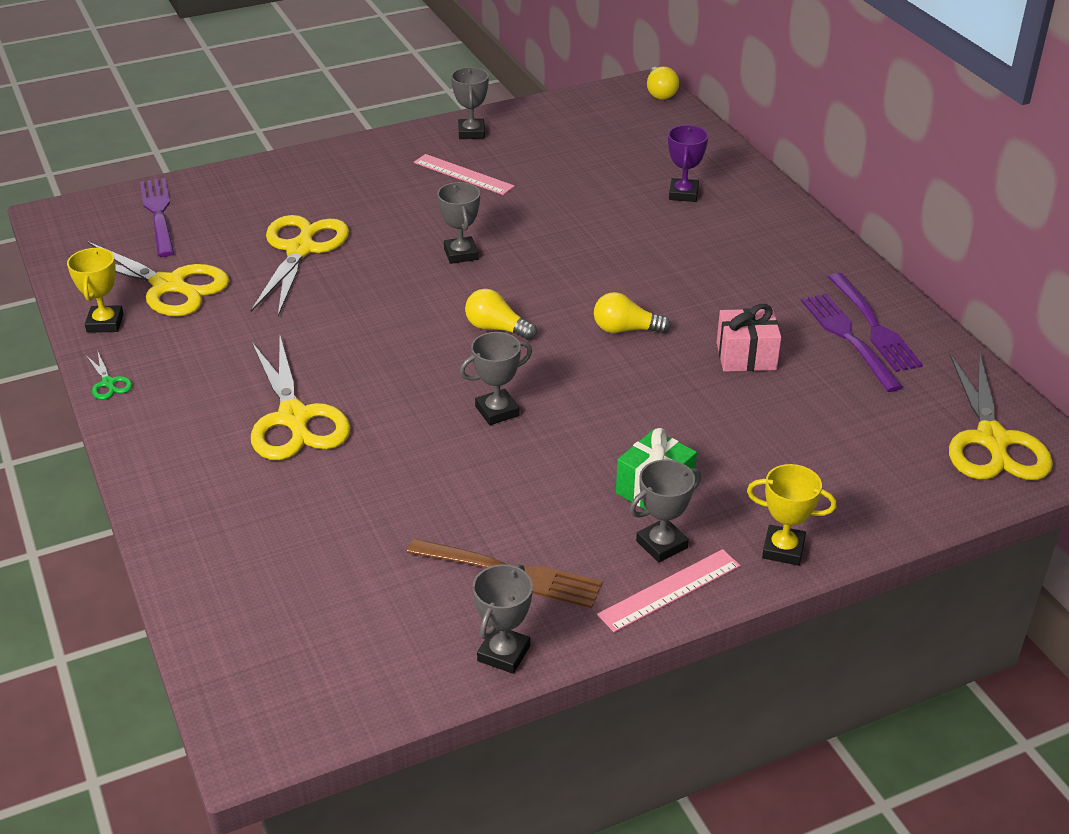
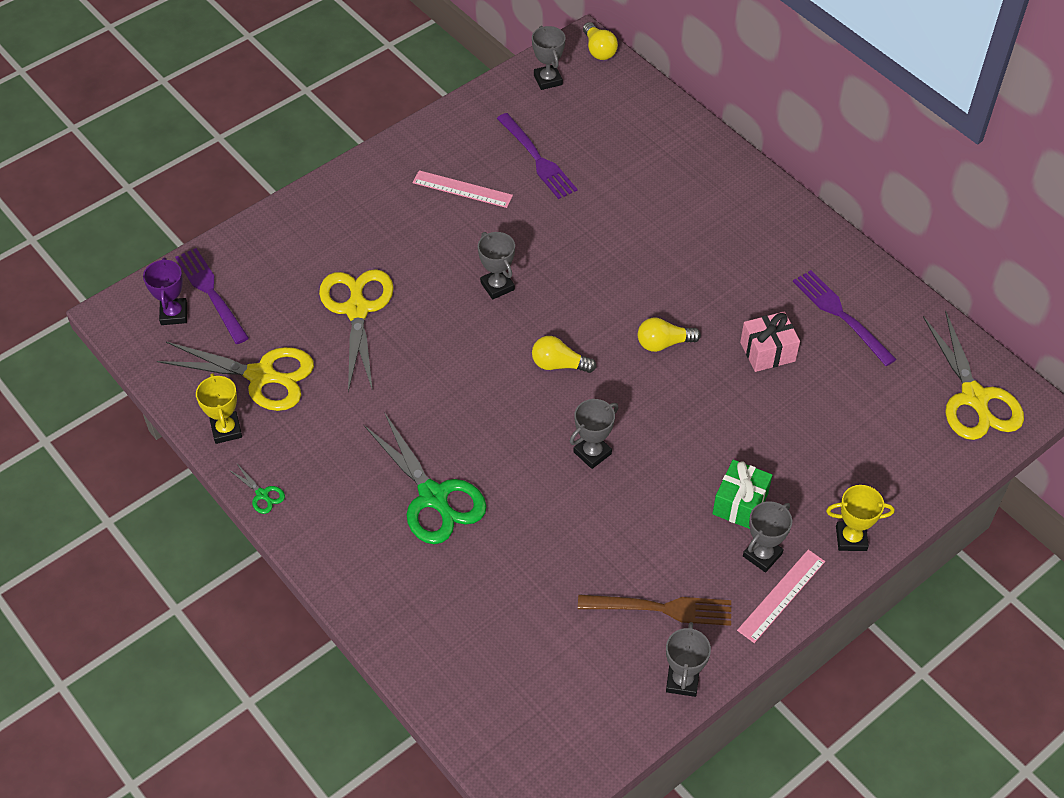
camera: 15 degrees left, 15 degrees up
(294, 418) = (433, 497): yellow scissors -> green scissors
(471, 132) = (449, 134): grey trophy -> grey trophy (548, 80)
(683, 194) = (660, 176): purple trophy -> purple trophy (174, 314)
(873, 326) = (857, 297): purple fork -> purple fork (537, 159)

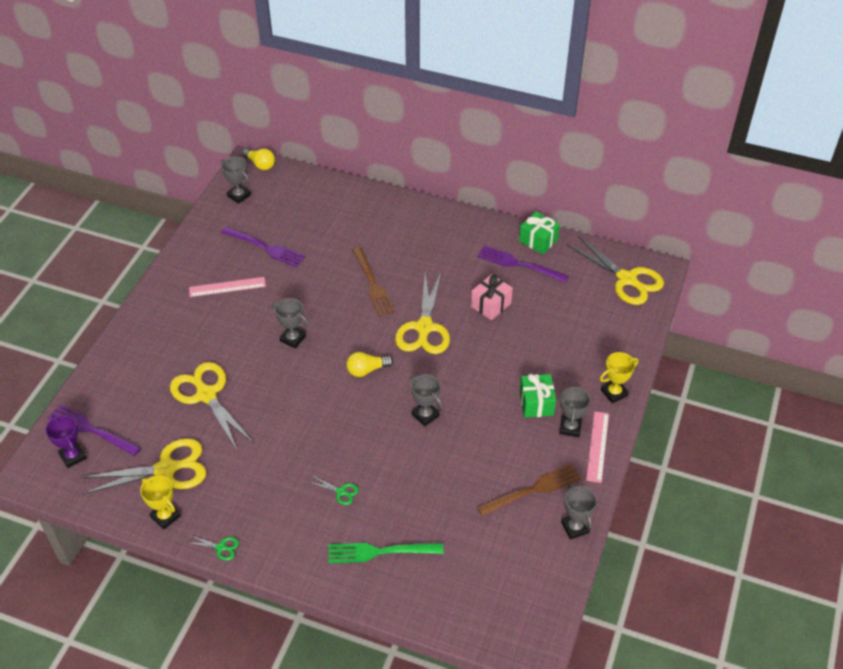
camera: 30 degrees left, 5 degrees down
(432, 590) = (380, 552): none -> green fork
(433, 497) = (340, 492): green scissors -> green scissors, size x0.42
(592, 453) = (425, 415): grey trophy -> grey trophy turned 60 degrees counterclockwise
(637, 260) = (372, 284): none -> brown fork
(663, 343) = (424, 327): yellow light bulb -> yellow scissors
(888, 294) = (538, 240): none -> green gift

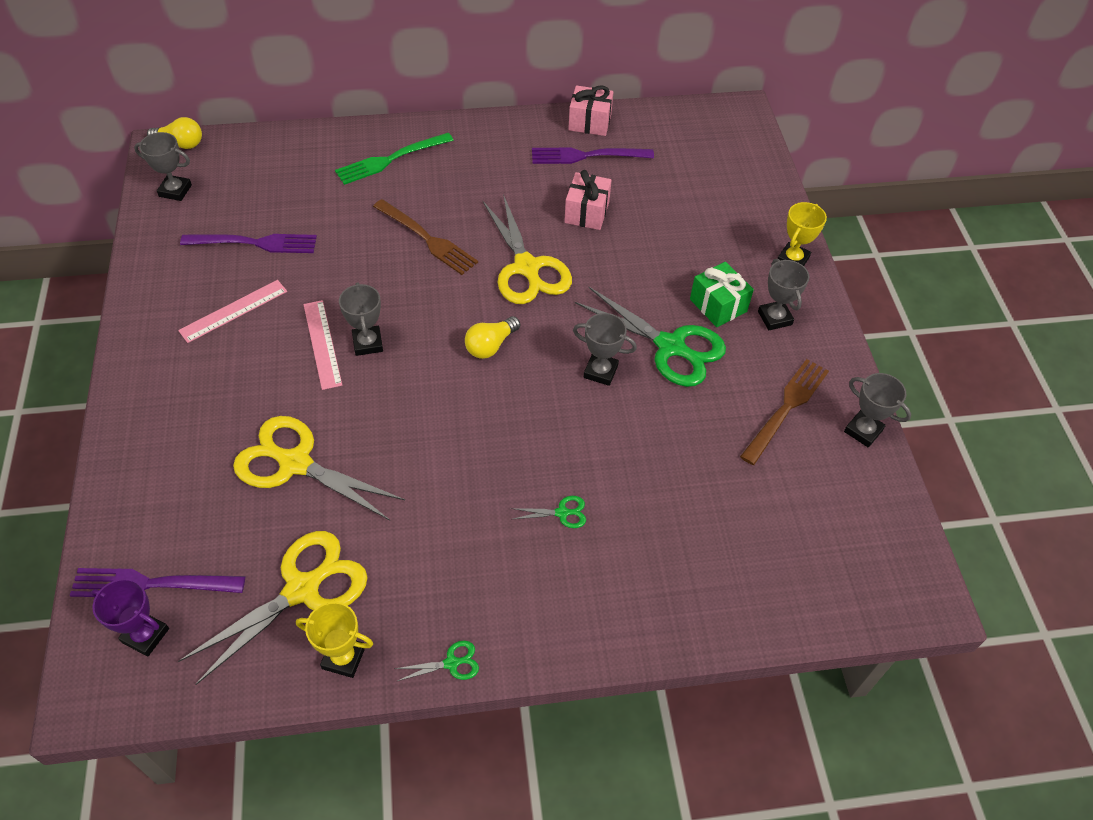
camera: 30 degrees left, 5 degrees up
(293, 338) = (368, 343): grey trophy -> grey trophy turned 75 degrees clockwise
(380, 552) = (664, 567): green fork -> green fork (391, 159)
(483, 417) = (670, 346): none -> green scissors
(538, 240) = (589, 122): green gift -> pink gift
(597, 446) = (819, 327): pink ruler -> pink ruler (322, 344)
(626, 279) = (715, 132): yellow scissors -> none

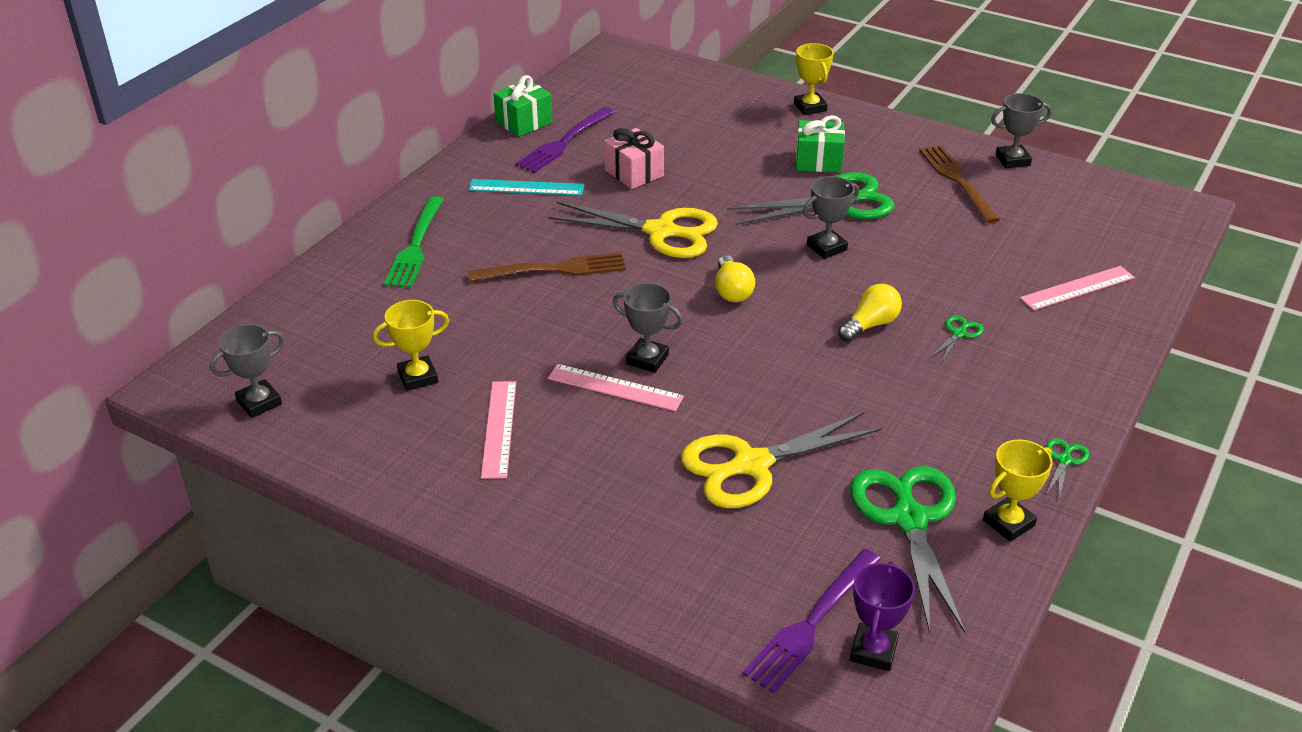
camera: 50 degrees left, 15 degrees down
(145, 635) = (873, 651): purple trophy -> purple trophy turned 45 degrees counterclockwise
(180, 143) = (186, 370): yellow light bulb -> yellow light bulb (870, 325)
(254, 243) = (418, 377): purple fork -> yellow trophy
(302, 589) = (909, 519): yellow scissors -> green scissors
(510, 170) = (526, 188): none -> turquoise ruler
(589, 122) = (524, 122): pink gift -> green gift
(706, 568) = (1077, 288): none -> pink ruler
(774, 318) = (861, 143): grey trophy -> none

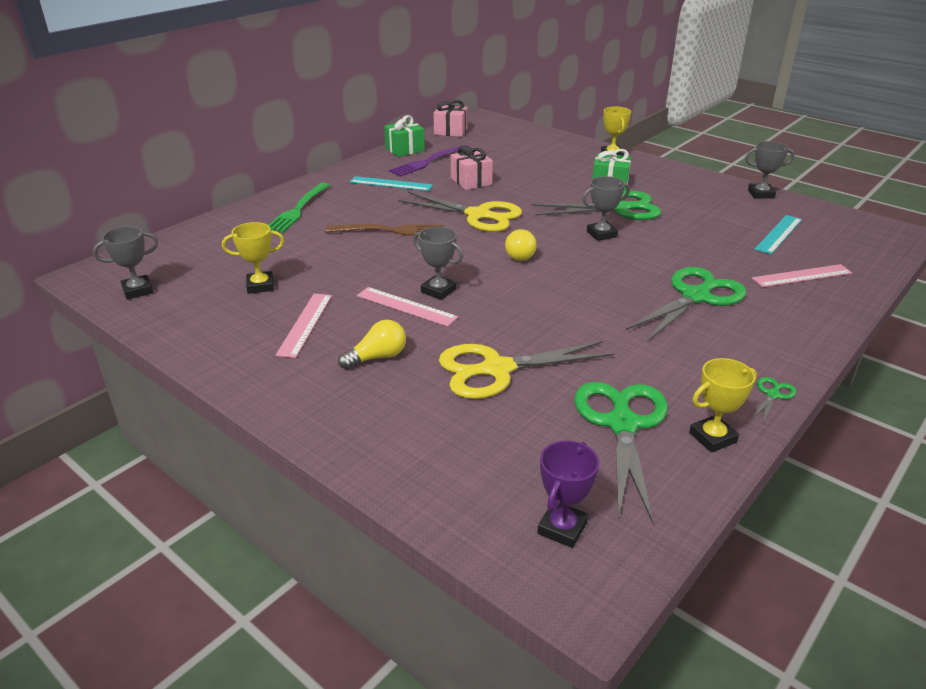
camera: 10 degrees right, 5 degrees down
(577, 81) = (450, 131): none -> pink gift
(812, 623) = (511, 497): purple fork -> none
(870, 325) = (623, 285): yellow light bulb -> yellow light bulb (377, 357)
(957, 181) = (714, 203): brown fork -> none
(959, 333) = (696, 297): green scissors -> green scissors, size x2.39
(1043, 225) = (778, 234): none -> turquoise ruler

